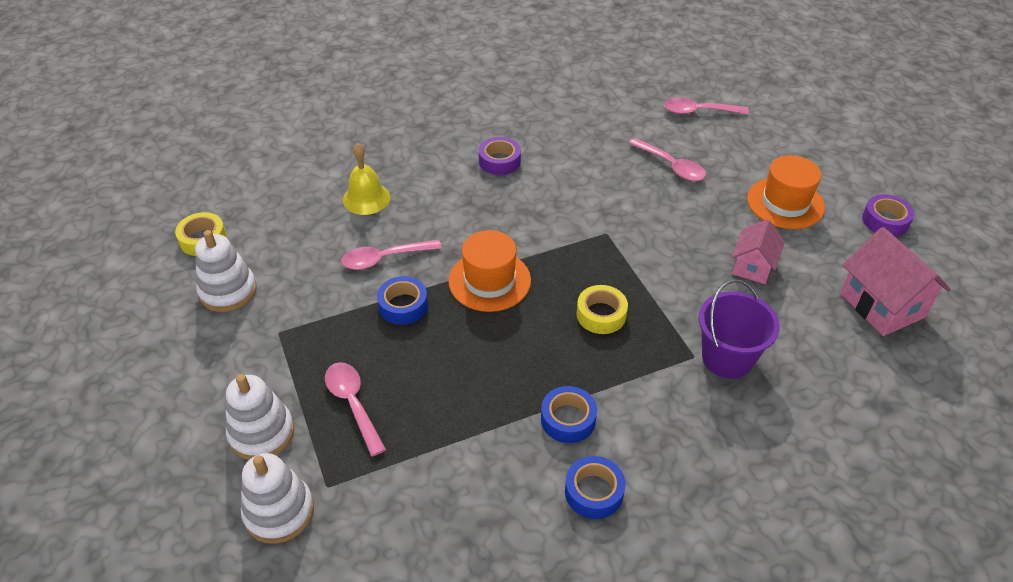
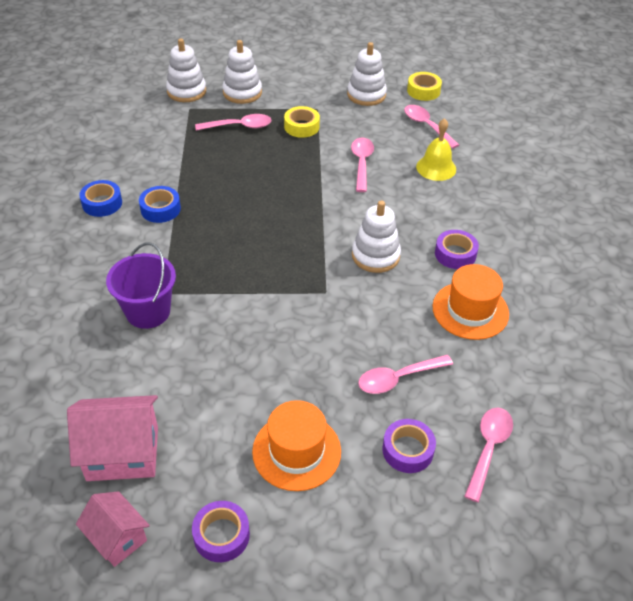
camera: 110 degrees right, 0 degrees up
(285, 221) = (426, 126): none -> pink spoon
(403, 305) = (309, 162): blue tape -> none
(489, 281) = (308, 208): orange hat -> orange hat (470, 310)
(534, 211) = (375, 256): none -> white stacking toy
(601, 314) = (237, 256): yellow tape -> yellow tape (301, 126)
(733, 147) = (407, 450): none -> purple tape
(753, 266) = (228, 377): pink house -> pink house (117, 538)

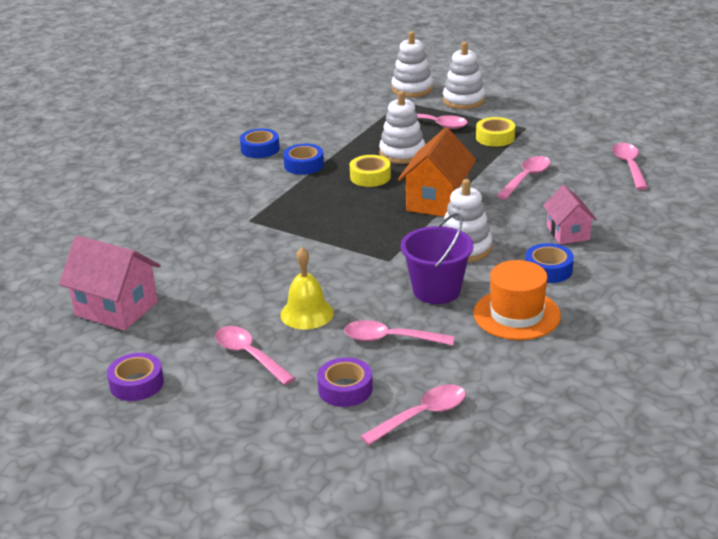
camera: 35 degrees right, 15 degrees down
(117, 538) = (63, 356): pink house -> pink house (568, 233)
(148, 311) = (224, 228): purple bucket -> purple bucket (436, 290)
(296, 451) = (249, 355): orange hat -> pink spoon
(311, 212) = (437, 201): none -> orange house
(366, 95) = (589, 128): white stacking toy -> white stacking toy (402, 153)
(423, 91) = (657, 138): yellow tape -> yellow tape (370, 176)
(436, 168) = (602, 200): yellow bell -> yellow bell (307, 313)
(455, 254) = (548, 269): purple tape -> blue tape

